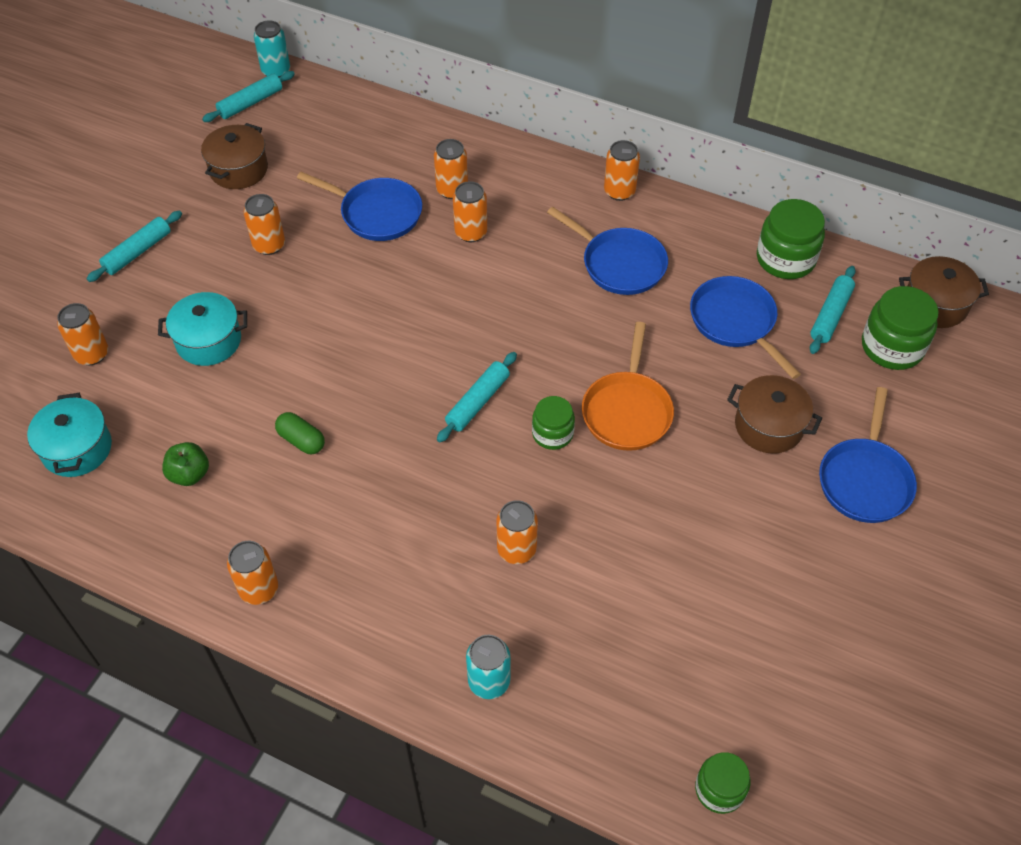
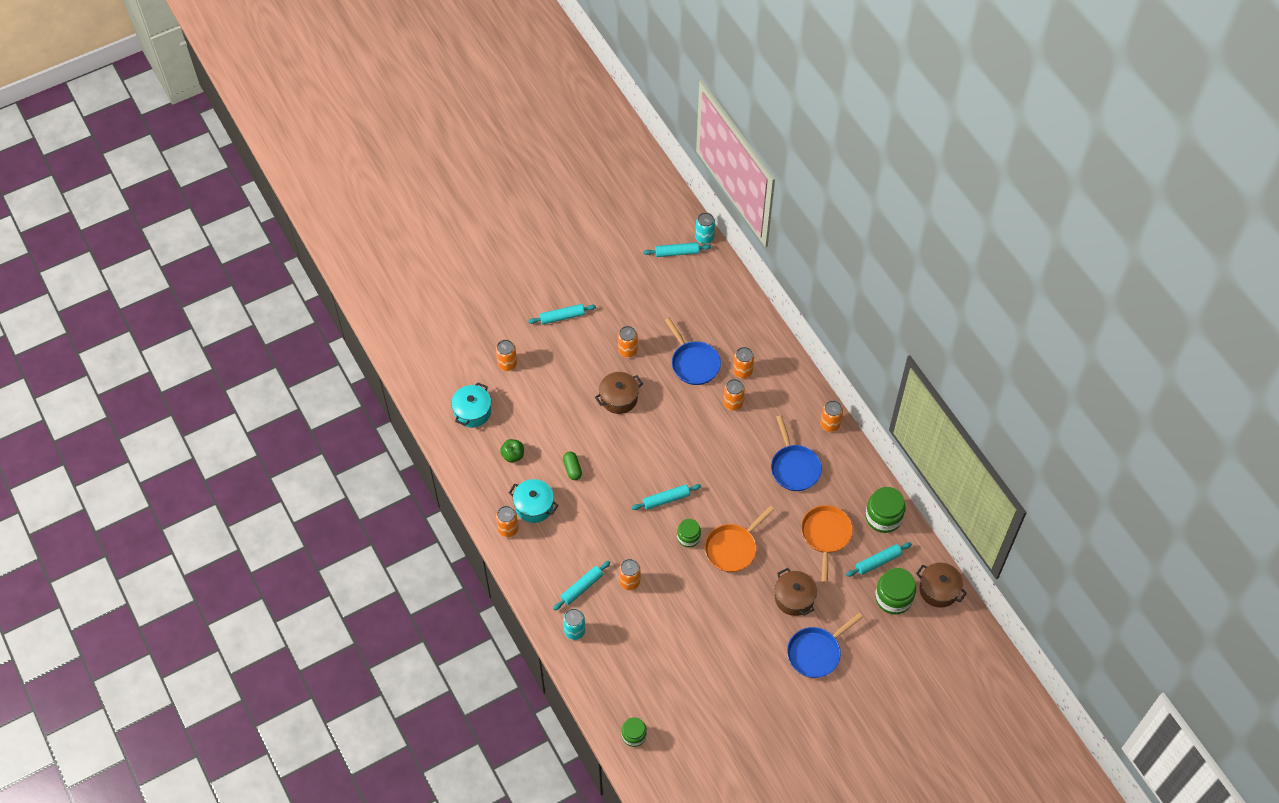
camera: 35 degrees right, 5 degrees up
(208, 341) = (564, 389): turquoise pot -> turquoise pot (534, 506)
(239, 169) = (642, 294): brown pot -> brown pot (619, 398)
(448, 605) = (582, 587): none -> turquoise rolling pin
(735, 322) = (825, 535): blue pan -> orange pan

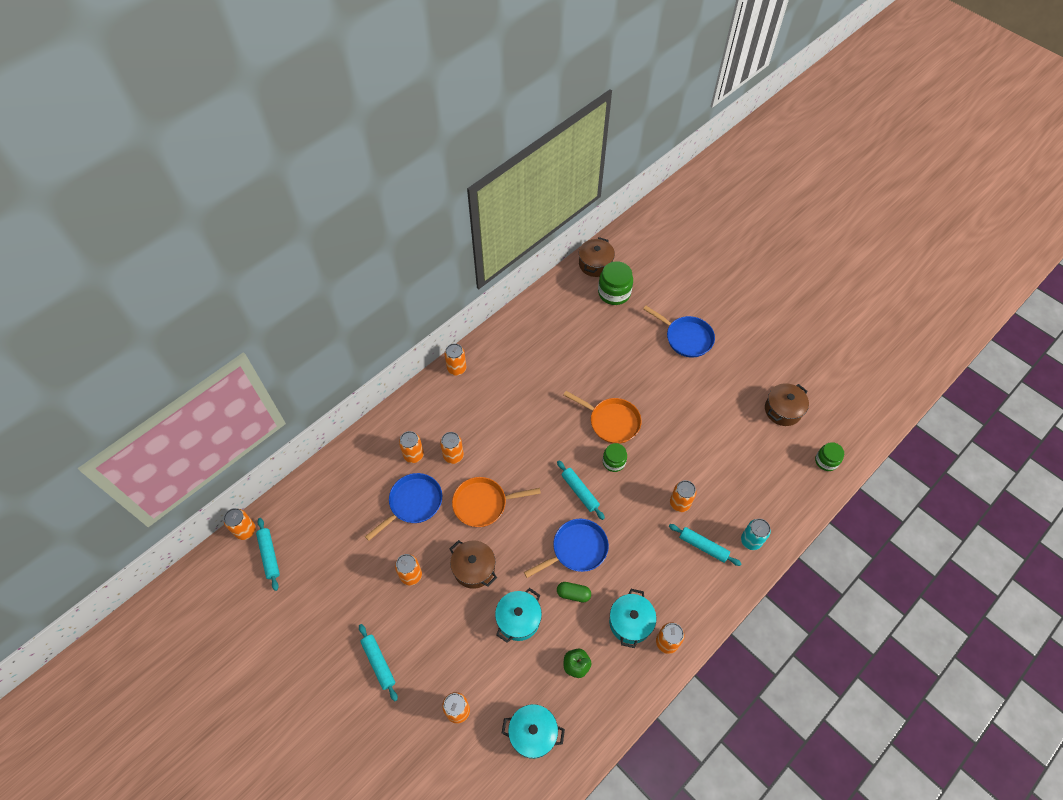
camera: 105 degrees left, 0 degrees up
(564, 422) = (518, 619): none -> turquoise pot
(572, 469) = (573, 594): green capsule -> green capsule turned 45 degrees clockwise
(704, 238) = (245, 530): turquoise can -> orange can
(794, 467) = (510, 388): blue pan -> blue pan (576, 549)
(794, 598) = (642, 363): brown pot -> brown pot (783, 410)
(825, 535) = (573, 351): orange pan -> orange pan (483, 504)
(878, 562) = (584, 309): turquoise rolling pin -> none
(883, 517) = (540, 312): green jar -> none

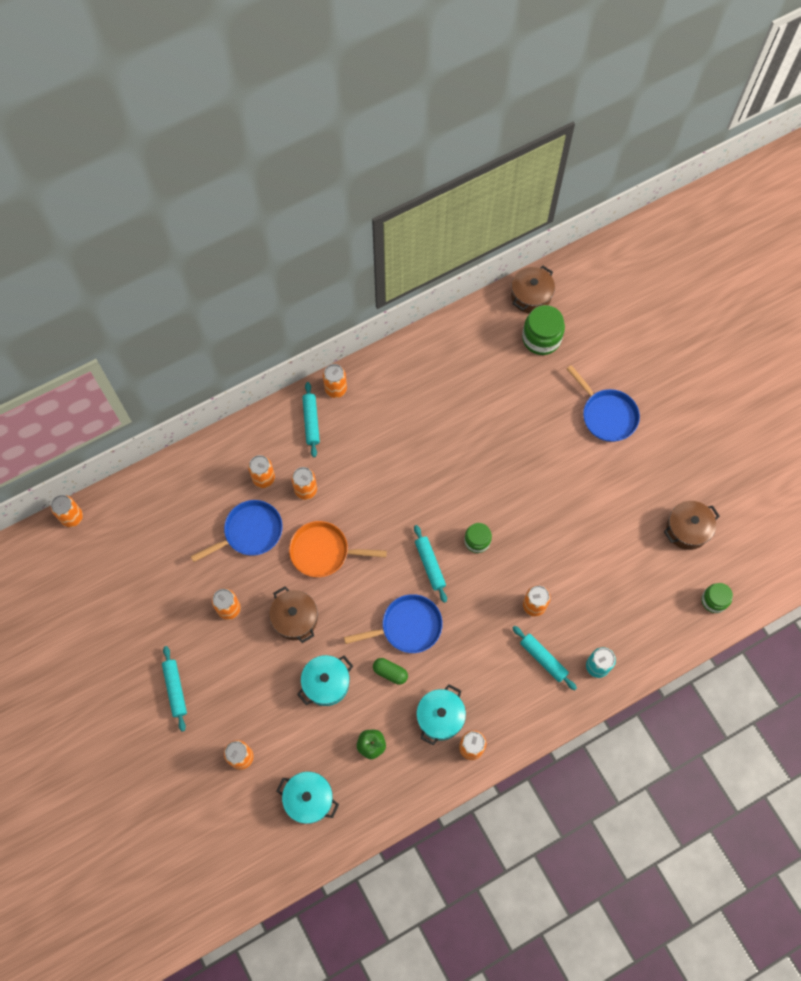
camera: 15 degrees right, 10 degrees up
(269, 555) = (91, 550): turquoise rolling pin -> turquoise rolling pin (311, 422)
(611, 421) = (489, 494): orange pan -> none

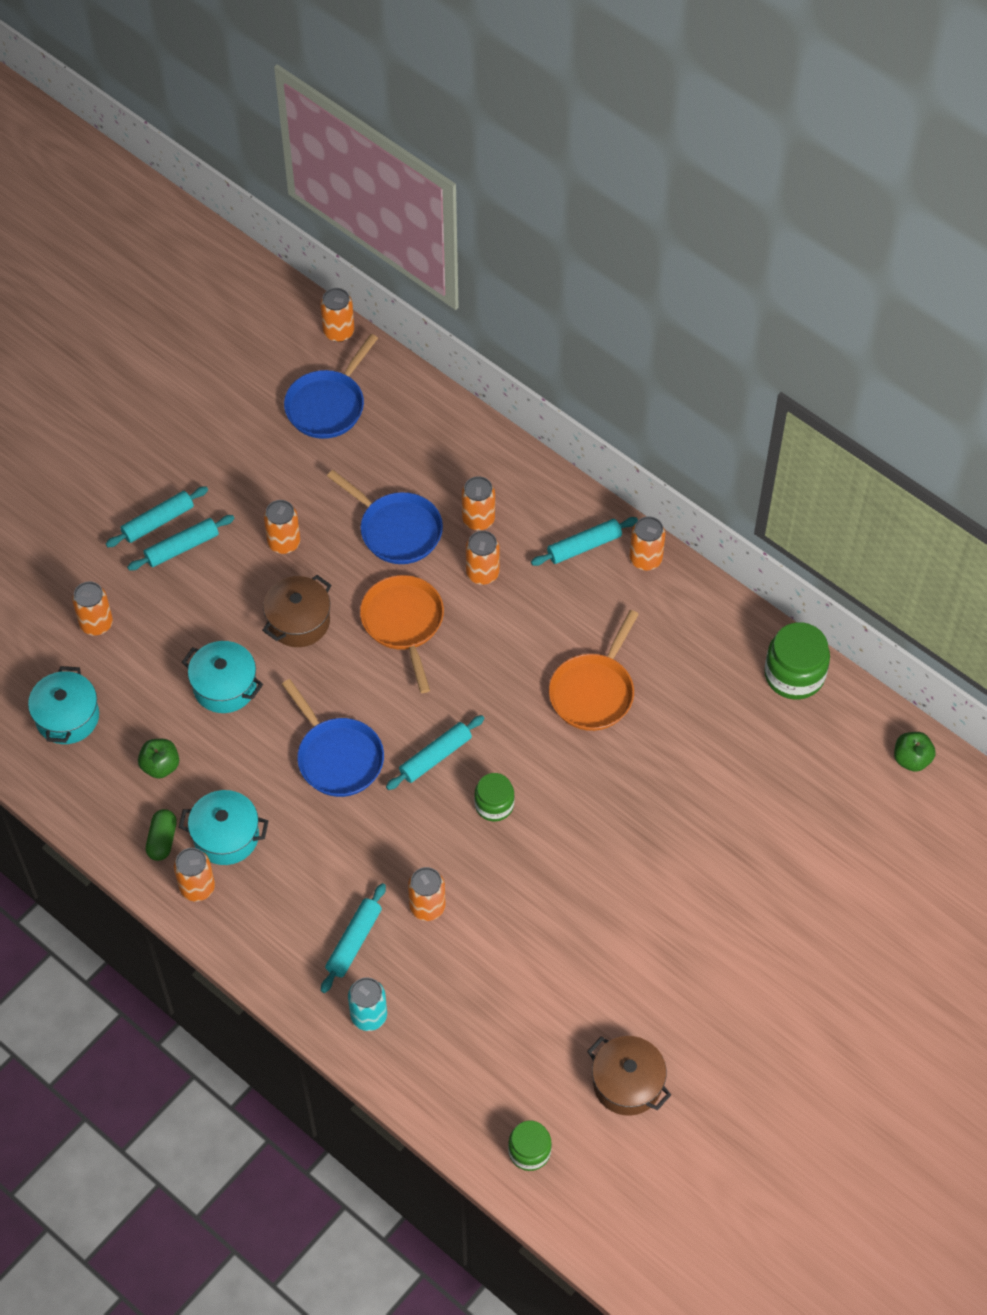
camera: 70 degrees right, 10 degrees down
(203, 679) = (182, 547): none -> turquoise rolling pin
(390, 672) = (266, 756): green capsule -> green capsule (162, 840)
(419, 454) = (594, 691): none -> orange pan
(530, 296) = (911, 759): brown pot -> green apple
(541, 338) = (848, 794): green jar -> green jar (794, 674)
(606, 415) = (764, 919): blue pan -> blue pan (328, 405)

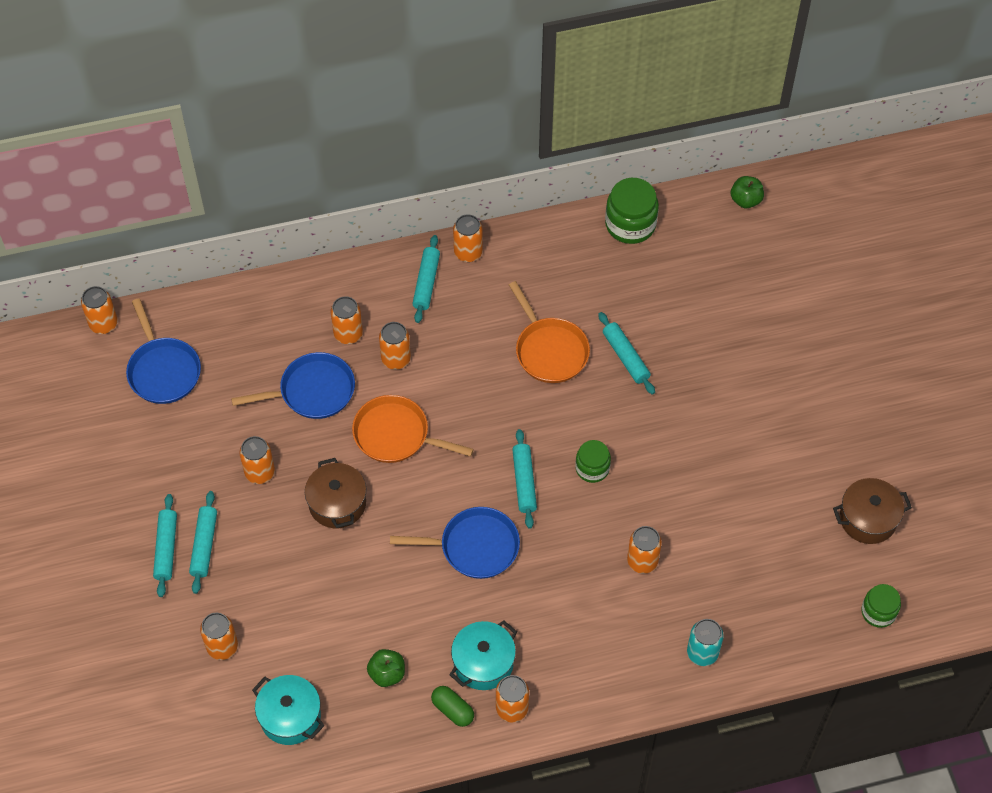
camera: 55 degrees left, 0 degrees up
(225, 686) = (353, 588): turquoise pot -> none
(354, 941) = (635, 627): turquoise rolling pin -> turquoise rolling pin (625, 357)

